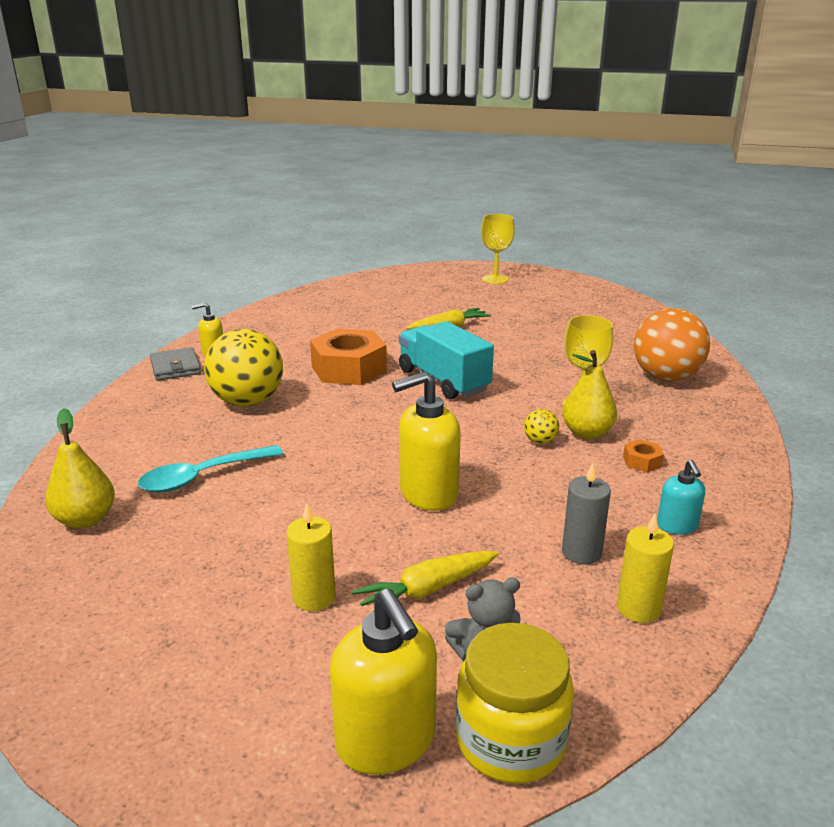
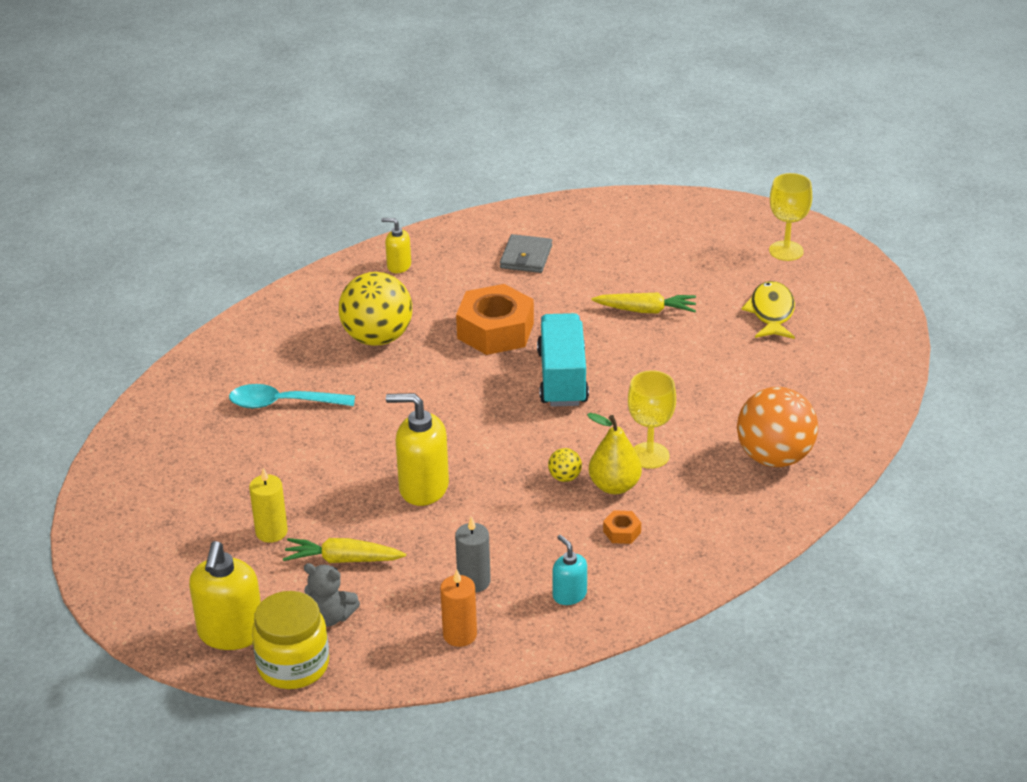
camera: 35 degrees right, 10 degrees up
(85, 519) = (183, 409): yellow pear -> none
(175, 367) = (354, 272): grey wallet -> grey wallet (526, 257)
(534, 308) = (771, 313): none -> yellow fish
(638, 608) = (460, 635): yellow candle -> orange candle
(677, 526) = (569, 595): turquoise soap dispenser -> turquoise soap dispenser turned 120 degrees clockwise

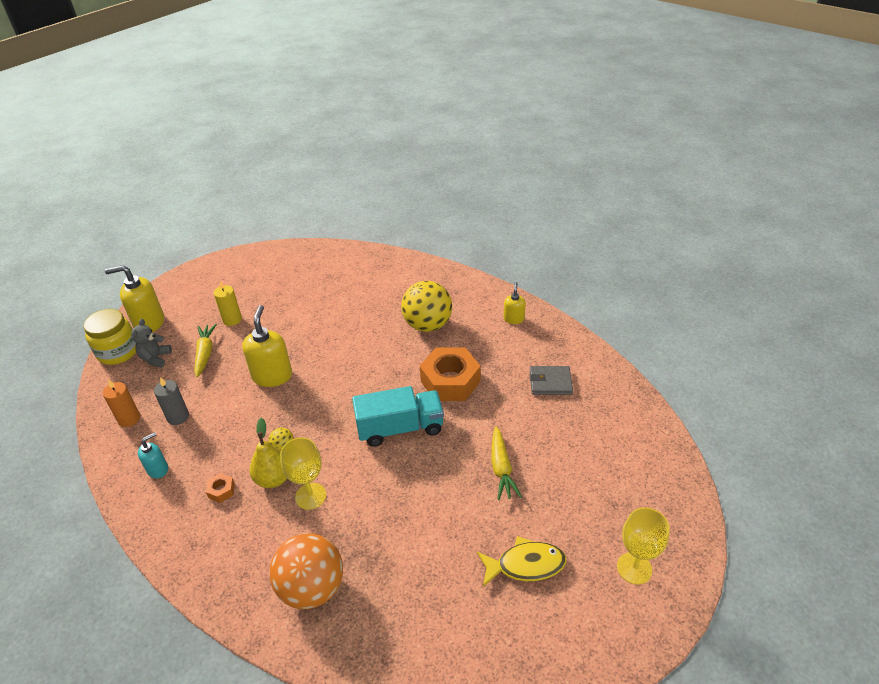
camera: 80 degrees right, 5 degrees up
(283, 403) = (352, 299): turquoise spoon -> none

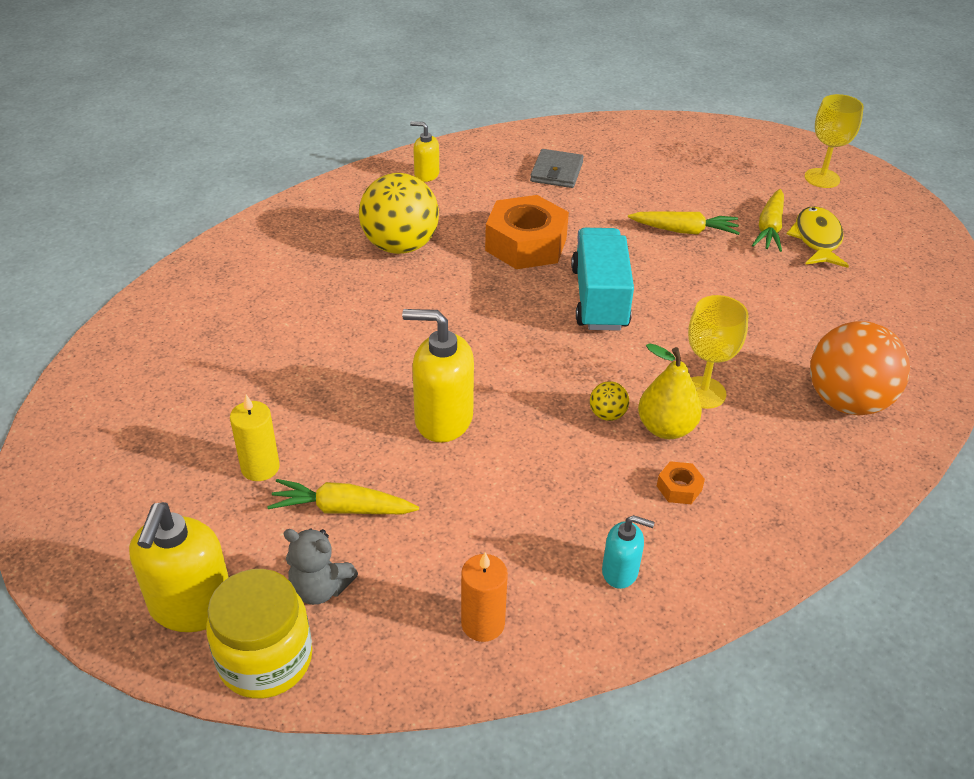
camera: 80 degrees left, 0 degrees up
(158, 469) = (620, 572): turquoise soap dispenser -> turquoise soap dispenser turned 135 degrees clockwise
(178, 417) = (501, 547): grey candle -> none
(529, 527) = (769, 228): none -> yellow carrot

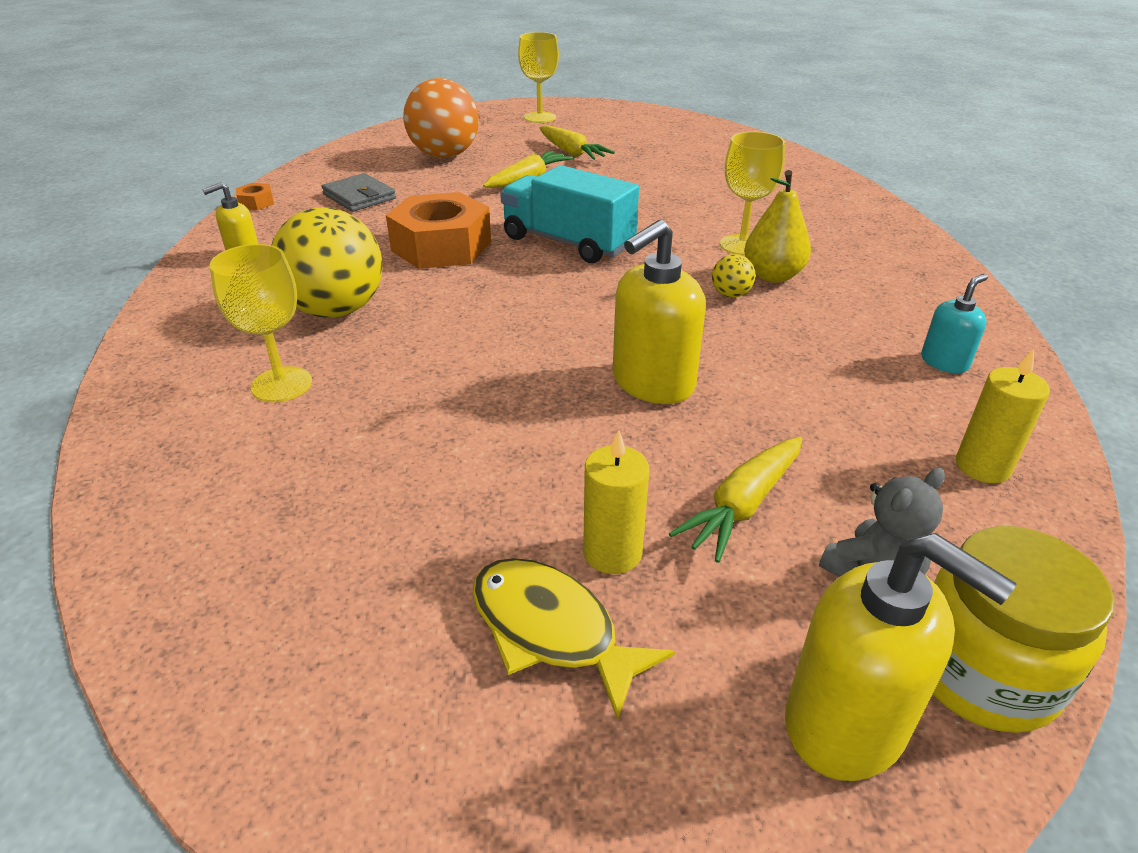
camera: 55 degrees left, 5 degrees down
(307, 270) = (282, 384): none -> yellow goblet
(483, 623) = (982, 466): orange candle -> yellow candle
(679, 488) = (853, 297): orange nut -> orange nut (256, 203)
(817, 239) = (608, 144): yellow fish -> yellow fish (551, 631)
(847, 402) = (804, 201): orange ball -> orange ball (445, 155)

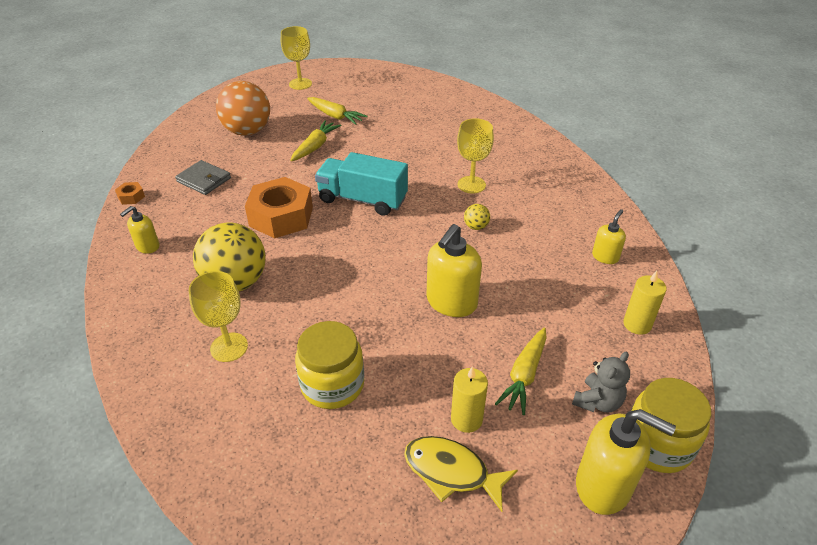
camera: 15 degrees left, 5 degrees up
(409, 460) = (332, 385): none -> yellow jar
(772, 276) = (496, 207): yellow pear -> none
(944, 362) = (605, 257): turquoise soap dispenser -> yellow soap dispenser

